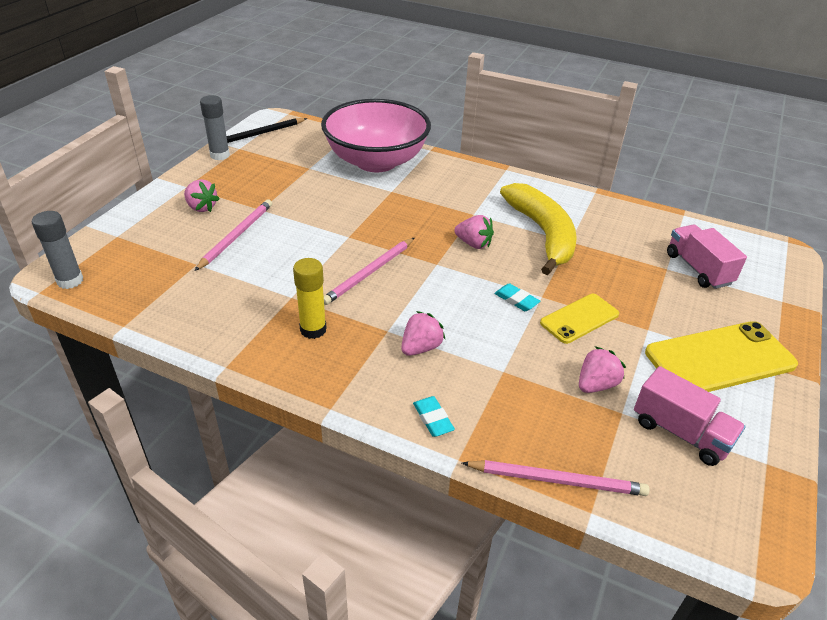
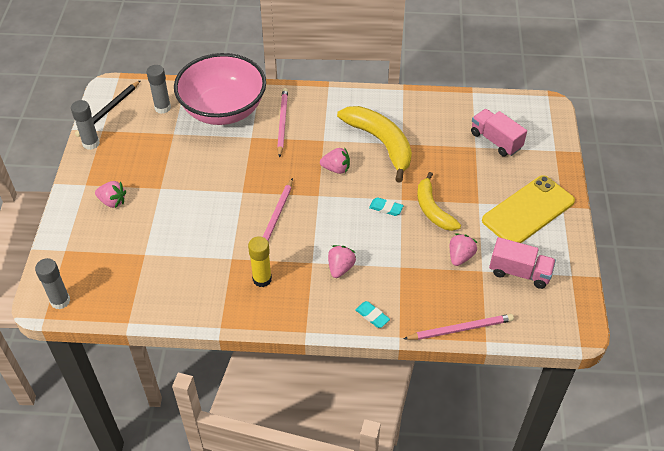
camera: 20 degrees left, 10 degrees up
(236, 236) = (158, 219): pink pencil -> pink pencil (282, 123)
(314, 145) = (162, 108): none -> grey glue stick
(579, 318) = (432, 209): yellow phone -> yellow banana

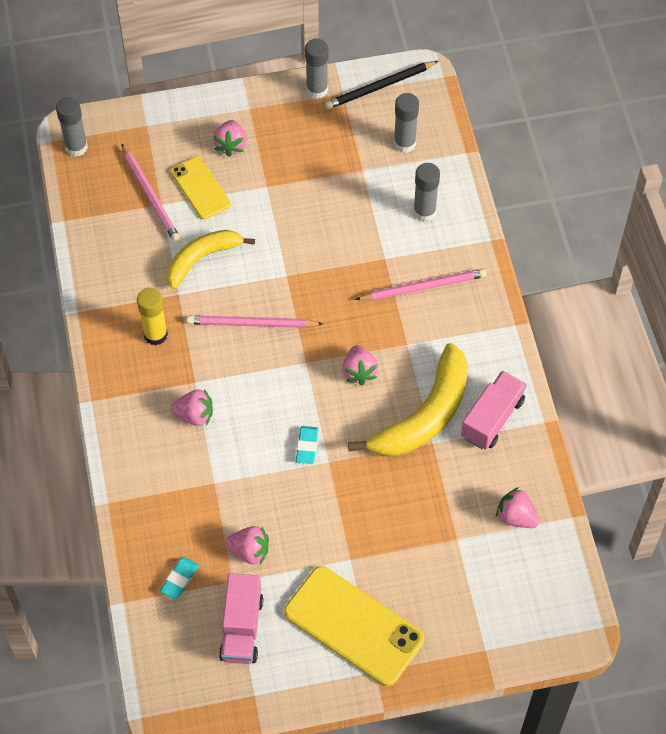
camera: 75 degrees right, 10 degrees up
(108, 110) = (379, 87): black pencil -> black pencil turned 45 degrees counterclockwise
(142, 227) = (200, 188): none -> yellow phone
(223, 110) = (424, 212): pink bowl -> grey glue stick
(372, 316) = (131, 466): turquoise eraser -> turquoise eraser (179, 579)
(432, 209) = (321, 503): yellow banana -> yellow banana (202, 258)
(460, 329) = (135, 570): pink pencil -> pink pencil (150, 195)
(466, 116) = (516, 517): none -> pink strawberry
(495, 141) = (478, 564): pink truck -> pink truck (492, 418)

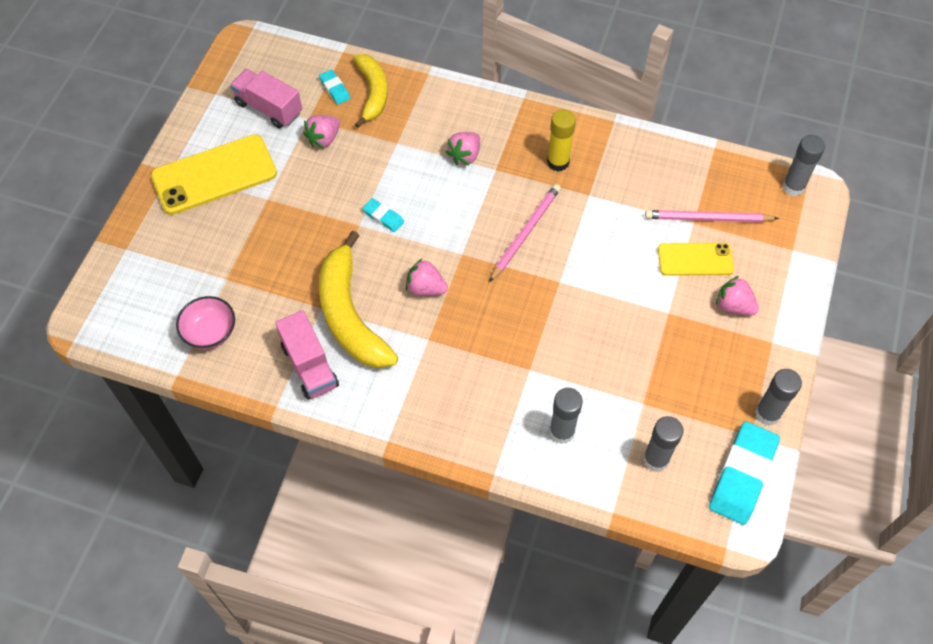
camera: 120 degrees right, 0 degrees up
(202, 258) = (616, 227): yellow banana -> yellow banana (373, 93)
(379, 87) = (742, 475): black pencil -> turquoise eraser
(423, 287) = (478, 385): pink pencil -> none
(516, 517) = (210, 332): pink strawberry -> pink bowl

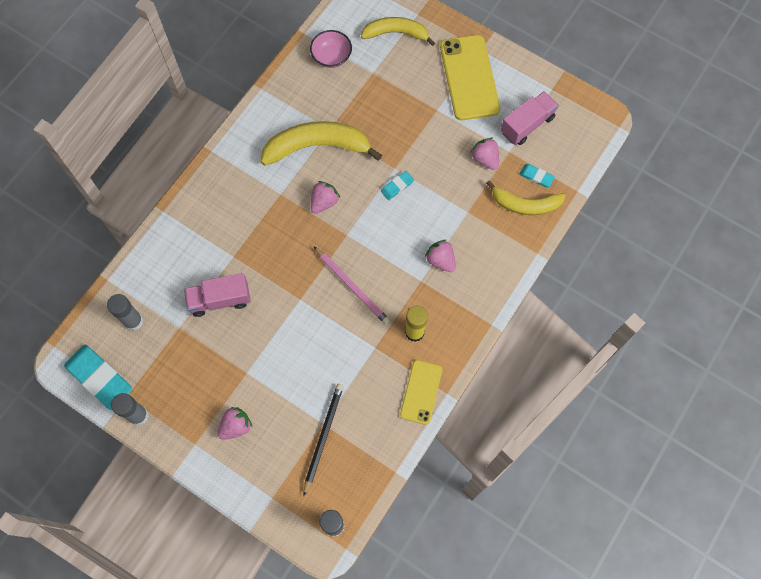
camera: 105 degrees right, 10 degrees up
(160, 266) = (396, 33): none -> yellow banana
(310, 366) = (284, 113): pink truck -> pink truck (220, 300)
(335, 89) = (536, 176): turquoise eraser -> turquoise eraser turned 45 degrees clockwise
(562, 432) = (177, 264): grey glue stick -> none
(695, 259) = (287, 411): yellow phone -> yellow phone (421, 392)
(707, 219) = (323, 437): pink pencil -> black pencil

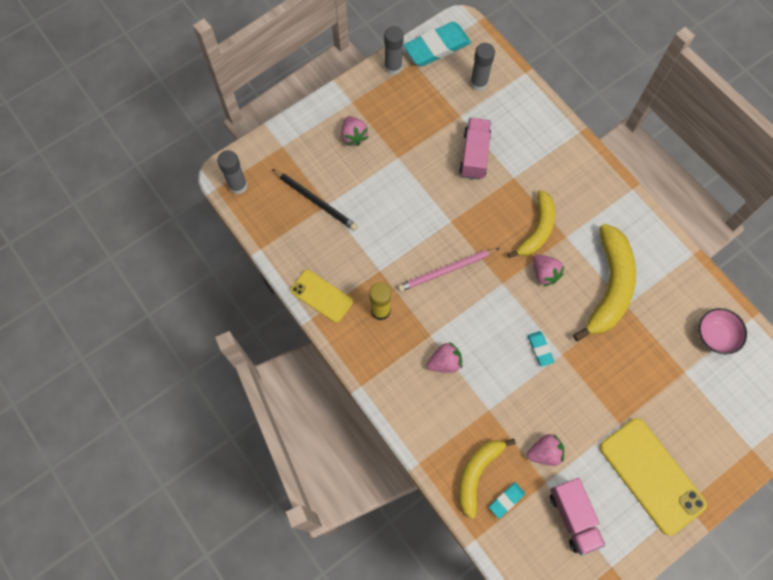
camera: 110 degrees right, 0 degrees up
(396, 33) = (731, 415): yellow banana -> yellow banana (537, 229)
(469, 78) = (651, 475): yellow phone -> yellow phone turned 45 degrees clockwise

